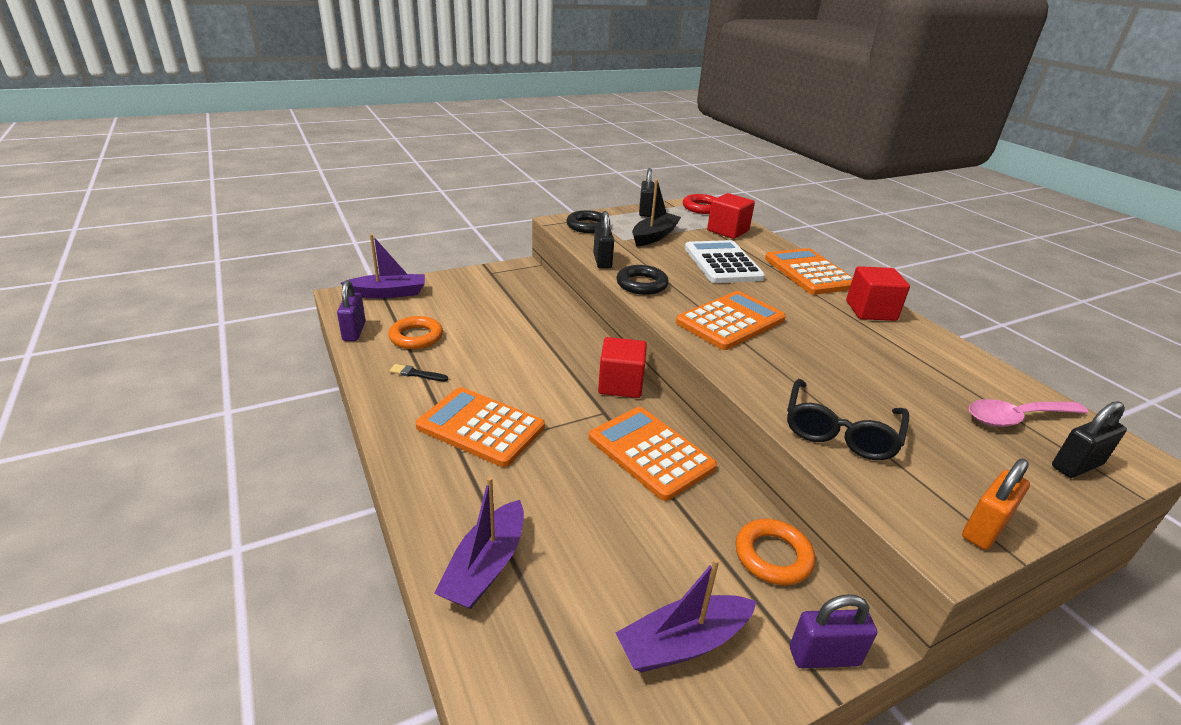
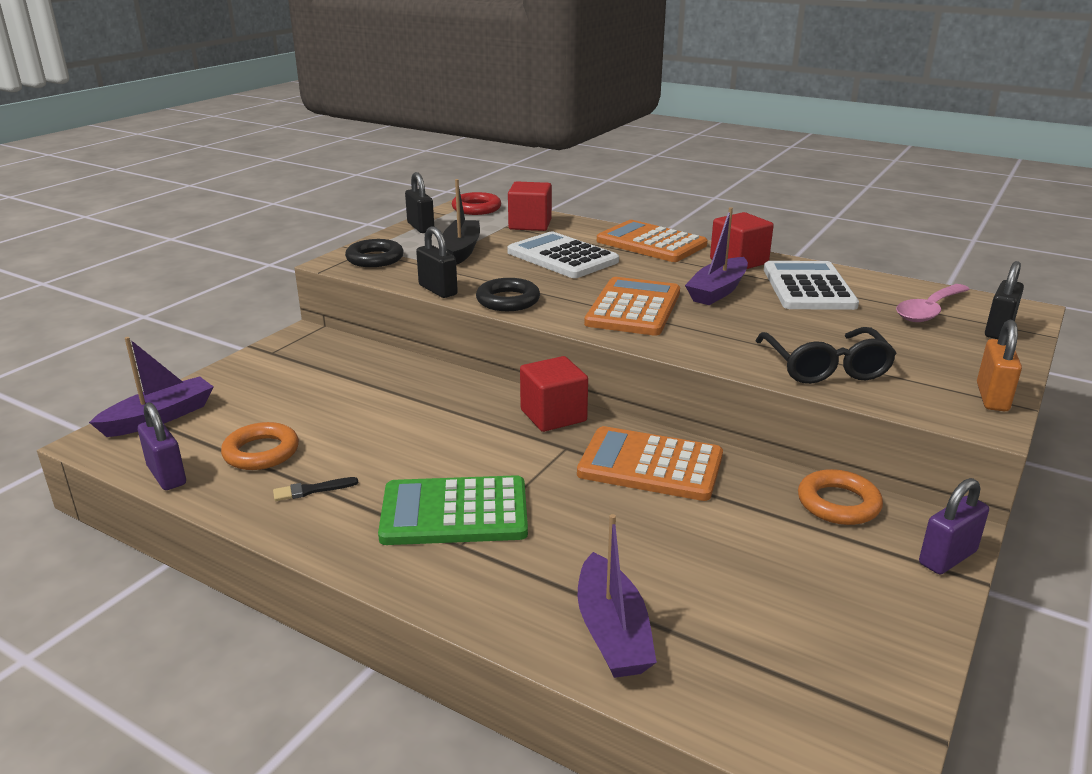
camera: 30 degrees left, 5 degrees down
(481, 427) = (454, 512): orange calculator -> green calculator
(683, 643) = (844, 602): purple boat -> purple boat (718, 291)
(911, 354) = (808, 287): none -> white calculator

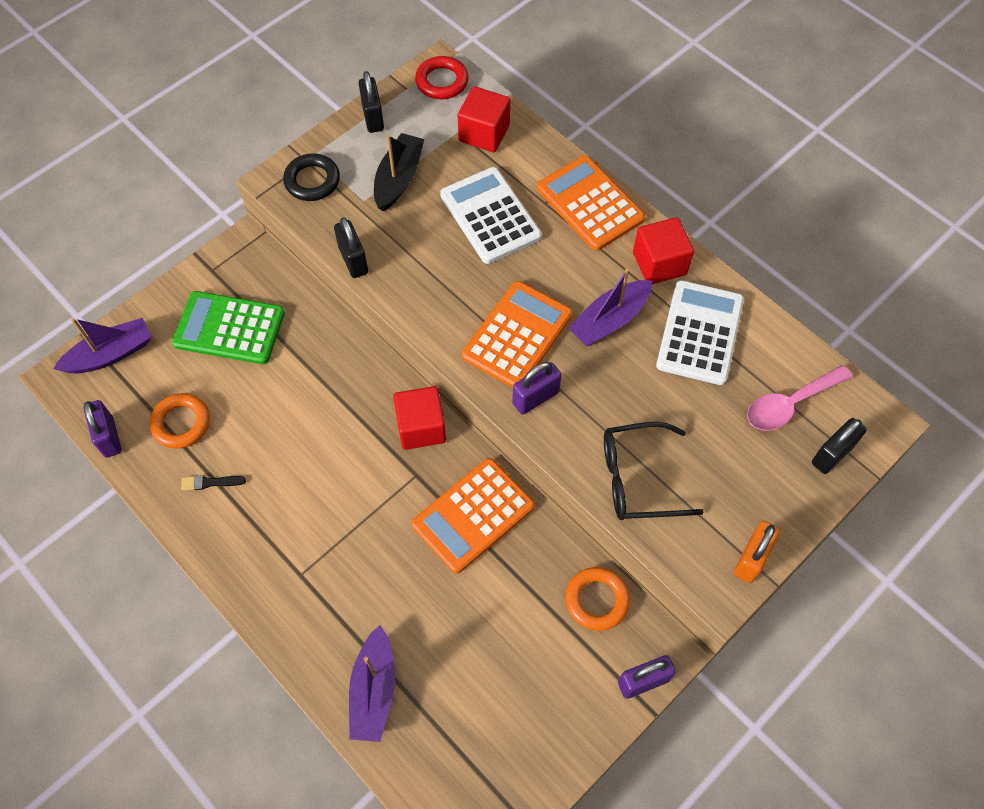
camera: 15 degrees right, 35 degrees up
(454, 512) = (306, 536): green calculator -> green calculator (229, 328)
(508, 300) = (410, 295): black ring -> none
(650, 465) = (473, 515): orange calculator -> orange calculator turned 75 degrees counterclockwise
(679, 337) = (535, 398): none -> purple padlock
(825, 367) = (637, 479): black glasses -> black glasses turned 75 degrees clockwise

